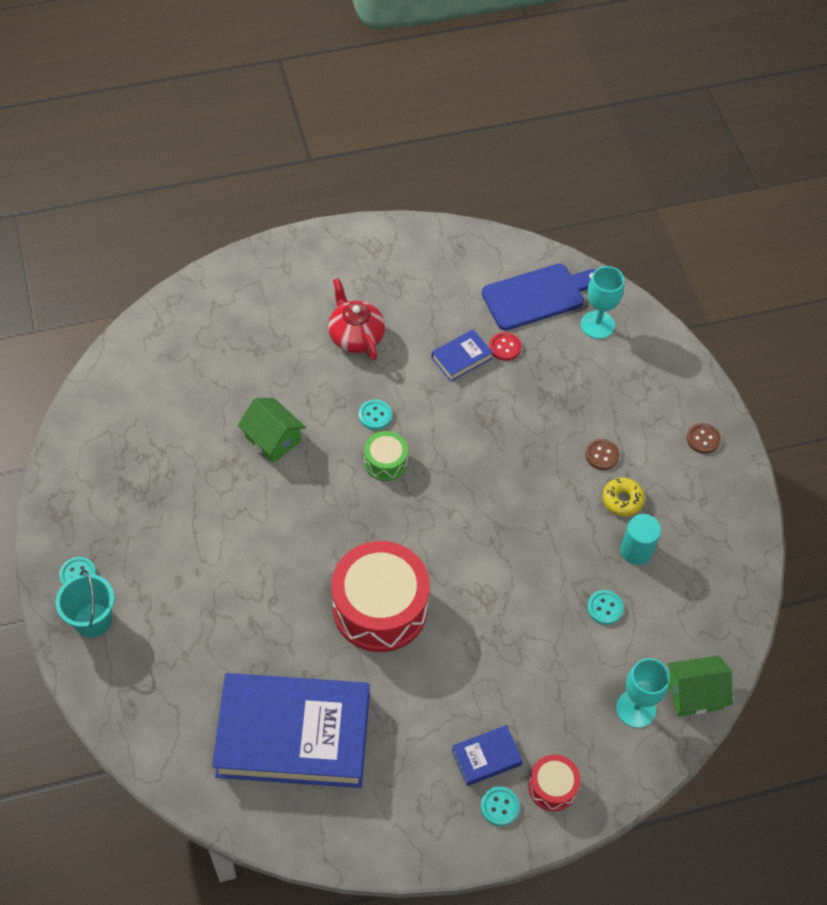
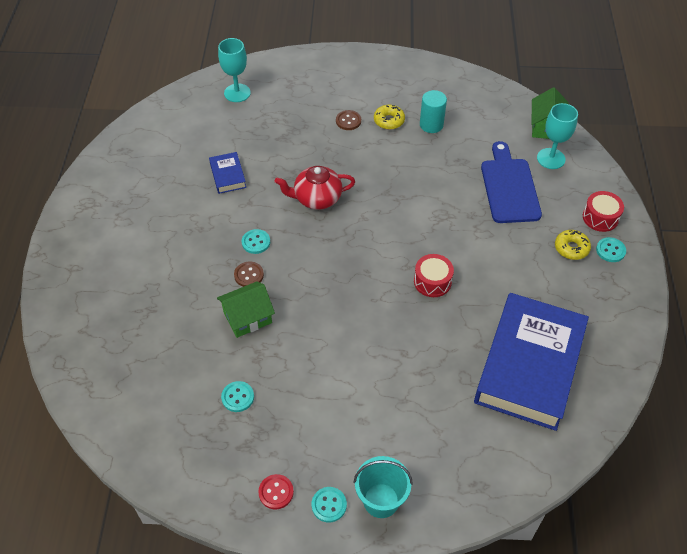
camera: 70 degrees left, 5 degrees down
(356, 336) = (172, 236): red teapot -> red teapot (317, 198)
(380, 607) = (432, 281): red drum -> red drum, size x0.48
(385, 462) = (302, 246): green drum -> none
(486, 757) = (571, 248): blue book -> yellow donut
(505, 347) = (230, 148): red button -> red button (276, 492)
(538, 296) = (194, 117): blue cutting board -> blue cutting board (509, 187)
(605, 608) = (471, 153): turquoise button -> turquoise button (238, 397)
(703, 439) = (356, 68): brown button -> brown button (249, 275)

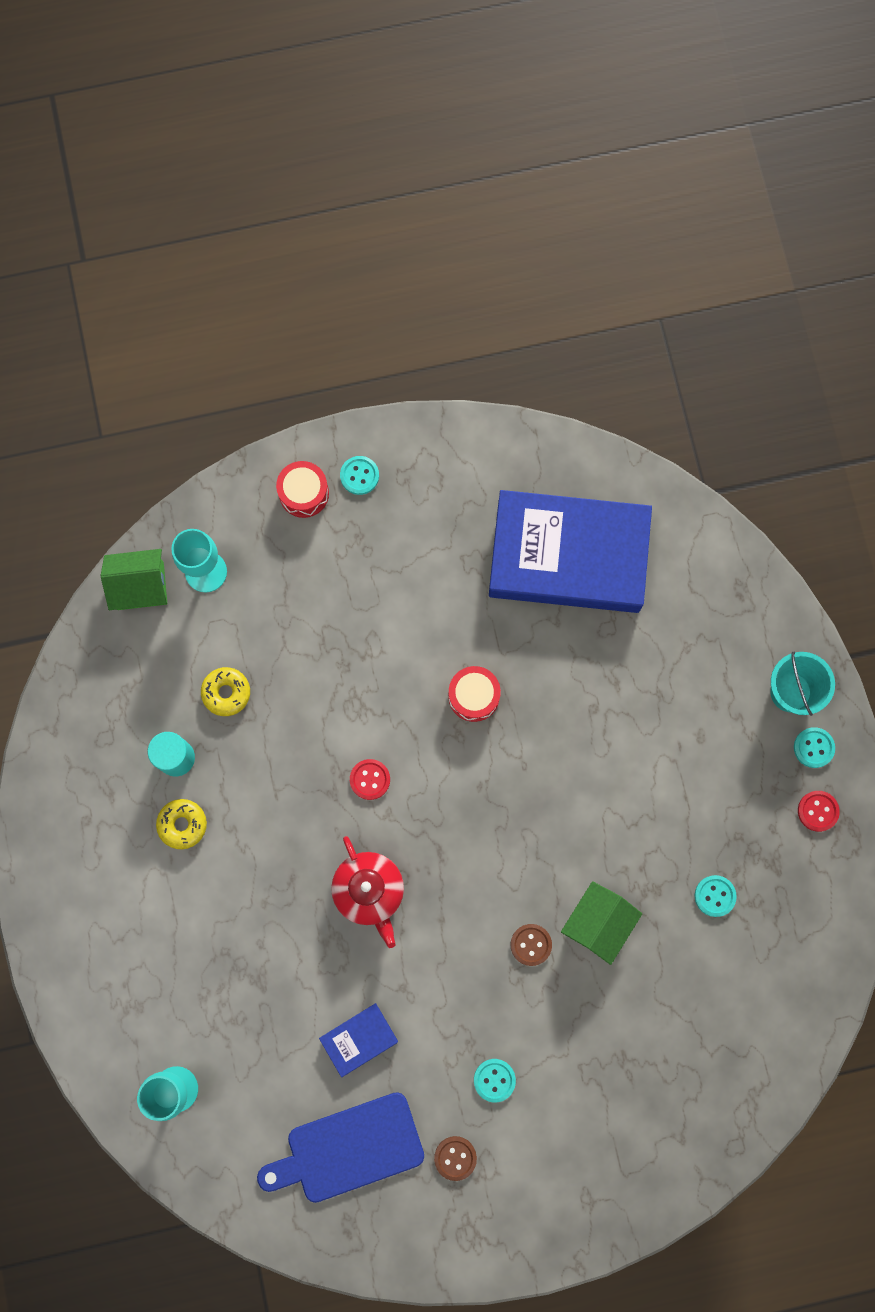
camera: 105 degrees left, 25 degrees up
(247, 317) = (598, 923): green house -> green house turned 75 degrees clockwise
(256, 242) = (472, 954): turquoise button -> turquoise button (494, 1080)
(348, 121) = (198, 887): brown button -> brown button (455, 1158)
(390, 213) = (370, 779): none -> red button
(509, 187) = (278, 622): blue cutting board -> blue cutting board (348, 1149)
(571, 248) = (369, 526): yellow donut -> yellow donut (226, 693)

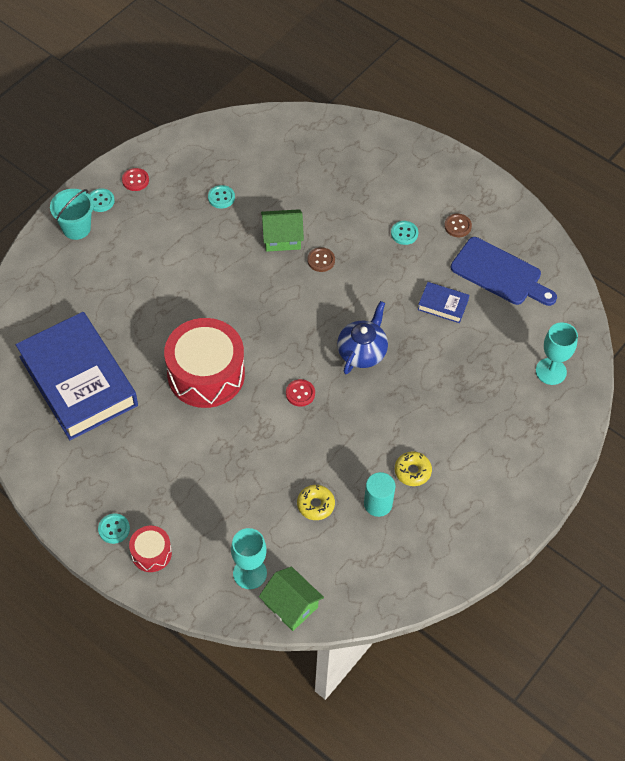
camera: 130 degrees left, 20 degrees down
(369, 891) = (362, 352): red teapot -> blue teapot
(473, 696) = (206, 374): red drum -> red drum, size x2.07

